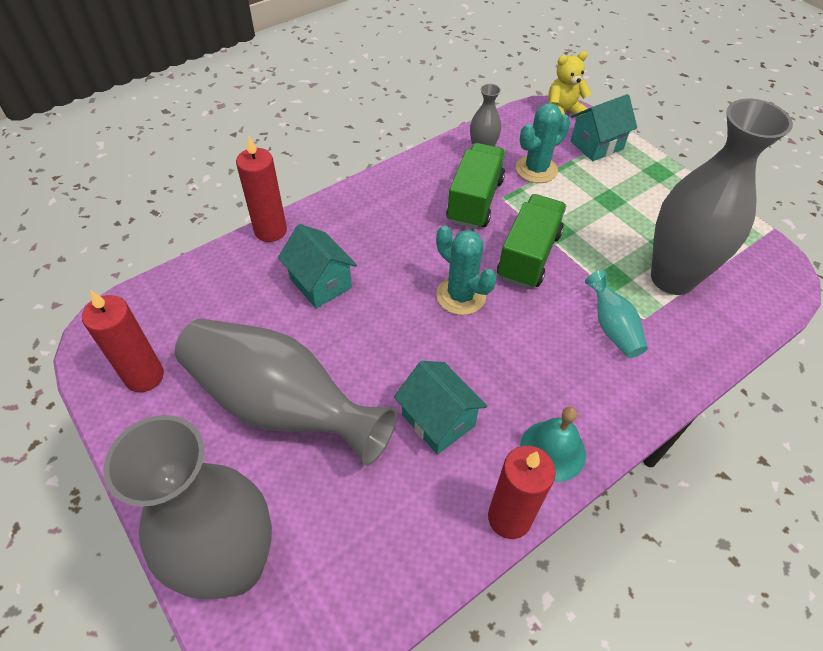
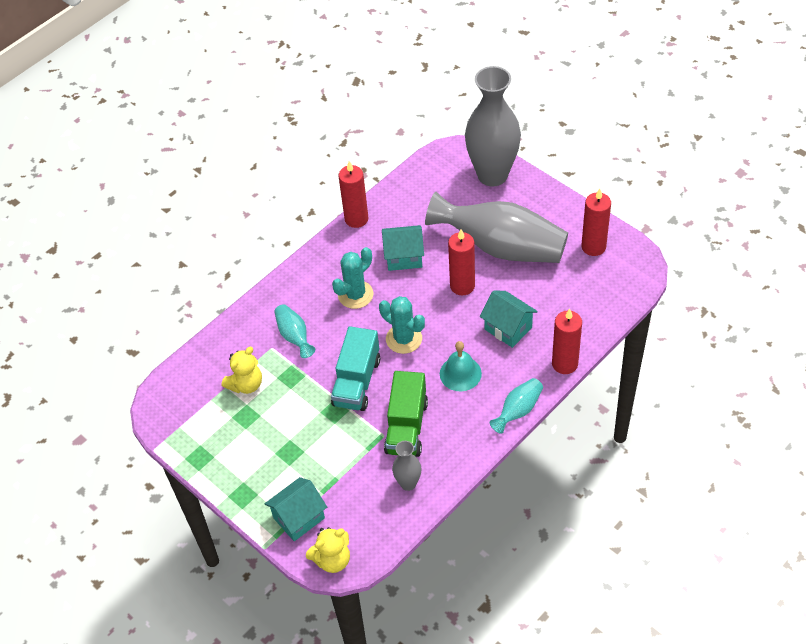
camera: 175 degrees right, 0 degrees up
(345, 195) = (518, 410): none -> turquoise vase
(361, 354) = (462, 286): none -> red candle
(438, 420) = (404, 257): turquoise house -> turquoise house turned 45 degrees counterclockwise
(528, 256) = (357, 382): green truck -> turquoise truck
(536, 169) = (355, 474): turquoise cactus -> turquoise cactus (355, 295)
(552, 450) = (334, 254): turquoise bell -> turquoise bell (460, 373)
(672, 278) = (246, 384): grey vase -> yellow teddy bear

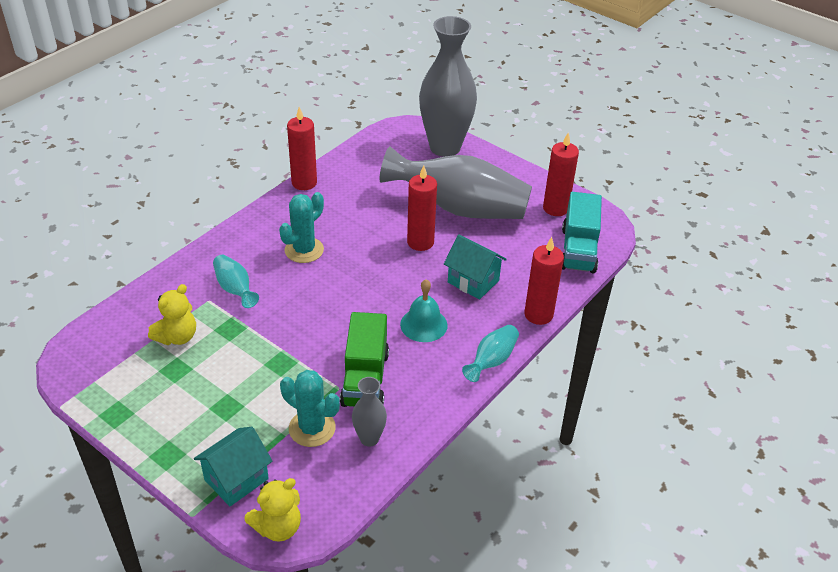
camera: 10 degrees left, 10 degrees down
(357, 382) = (306, 333): turquoise truck -> turquoise truck (578, 250)
(404, 257) = (356, 216): turquoise house -> none
(404, 339) = (358, 291): turquoise cactus -> turquoise cactus (312, 428)

